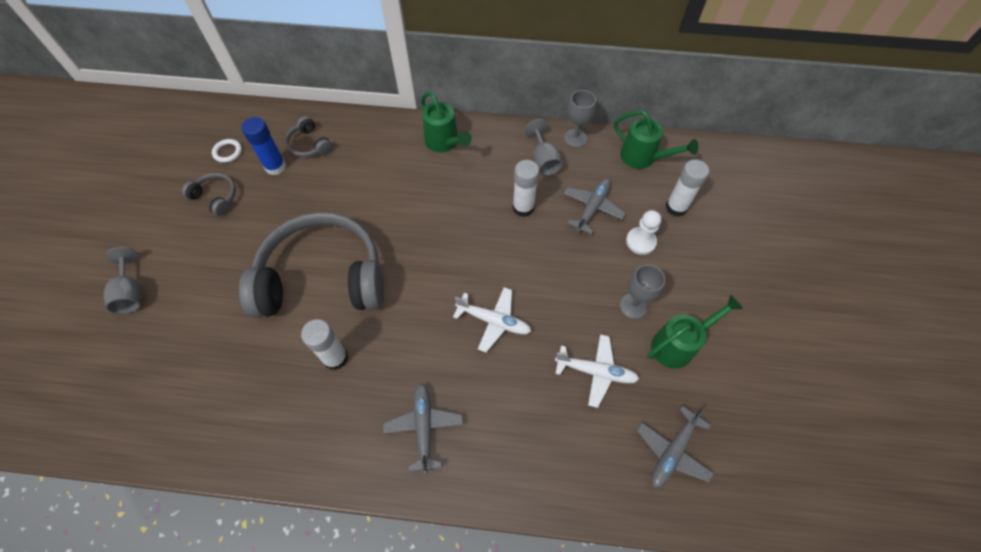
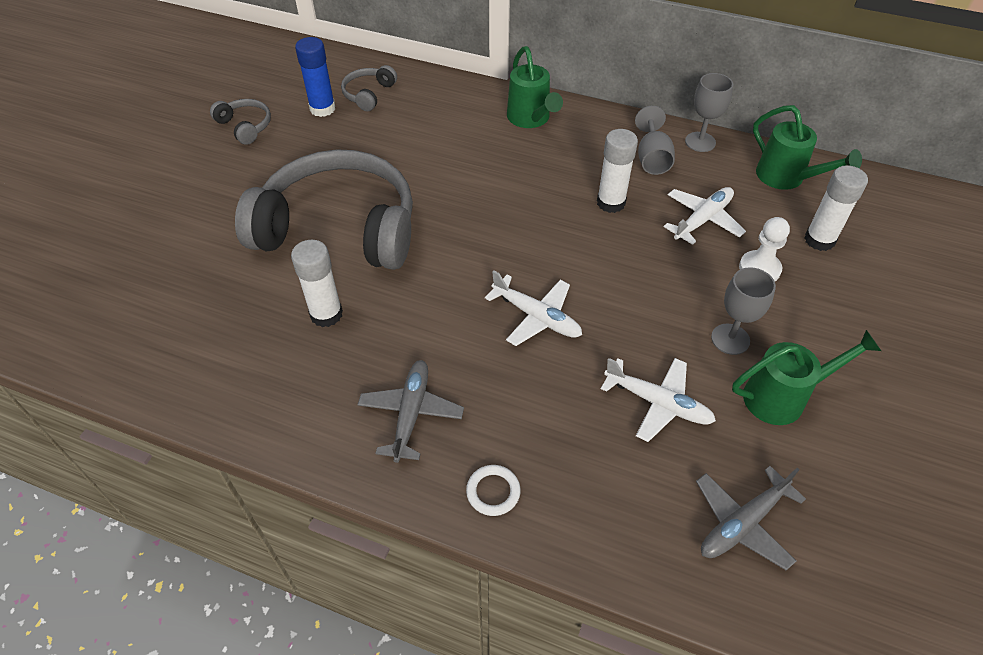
camera: 15 degrees right, 10 degrees down
(131, 293) = (119, 201): grey goblet -> none
(228, 152) = (274, 86): white ring -> white ring (493, 492)
(309, 145) = (368, 94): grey headphones -> grey headphones turned 45 degrees clockwise
(592, 208) = (702, 220): grey plane -> white plane

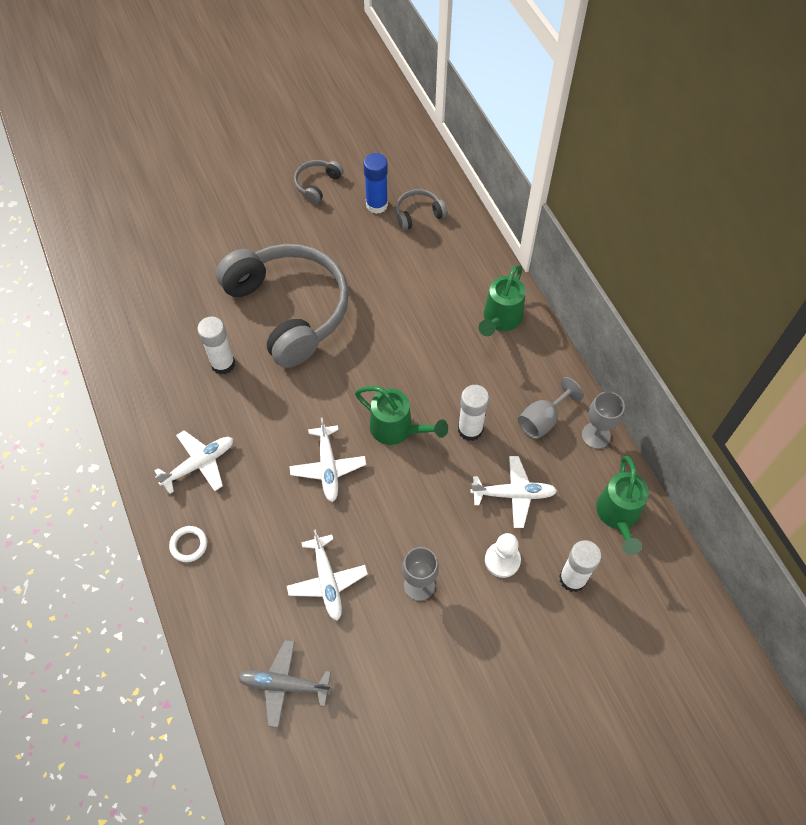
camera: 45 degrees right, 10 degrees up
(245, 126) = (317, 184): grey headphones -> grey headphones turned 150 degrees counterclockwise
(411, 414) = (199, 464): grey plane -> white plane
(782, 397) = (400, 647): green watering can -> green watering can (397, 429)

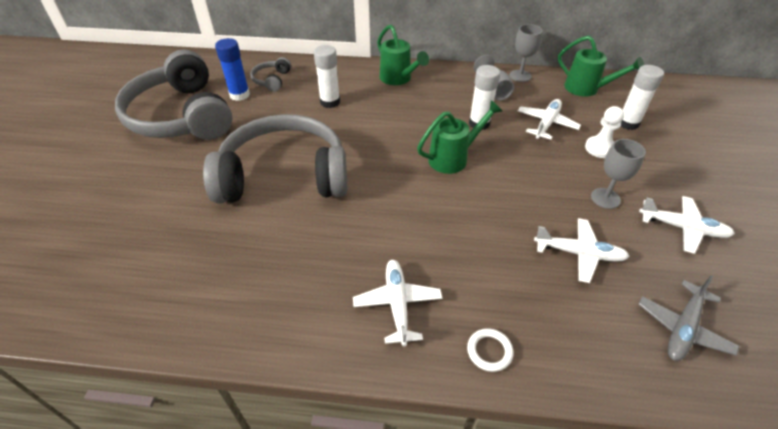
camera: 60 degrees left, 15 degrees down
(223, 364) = (297, 241): white glue stick -> white glue stick (330, 102)
(317, 184) = (181, 116): grey headphones -> grey headphones, size x2.47
(328, 467) = (462, 210): white plane -> white plane (682, 228)

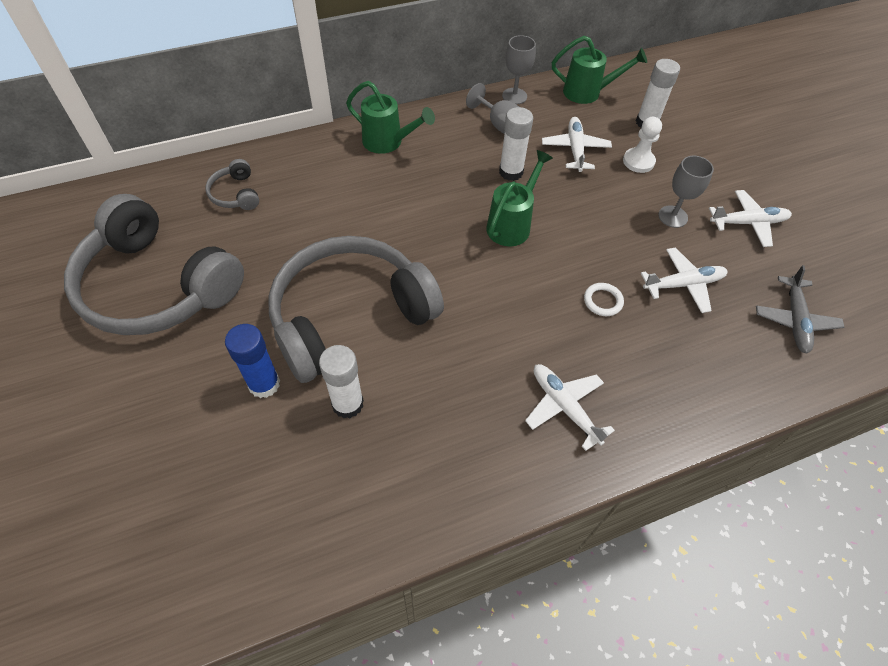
camera: 30 degrees left, 10 degrees up
(239, 95) = (210, 229): blue glue stick -> blue glue stick (264, 384)
(330, 102) = (331, 200): white glue stick -> white glue stick (347, 404)
(489, 351) = (668, 413): white ring -> white ring (603, 301)

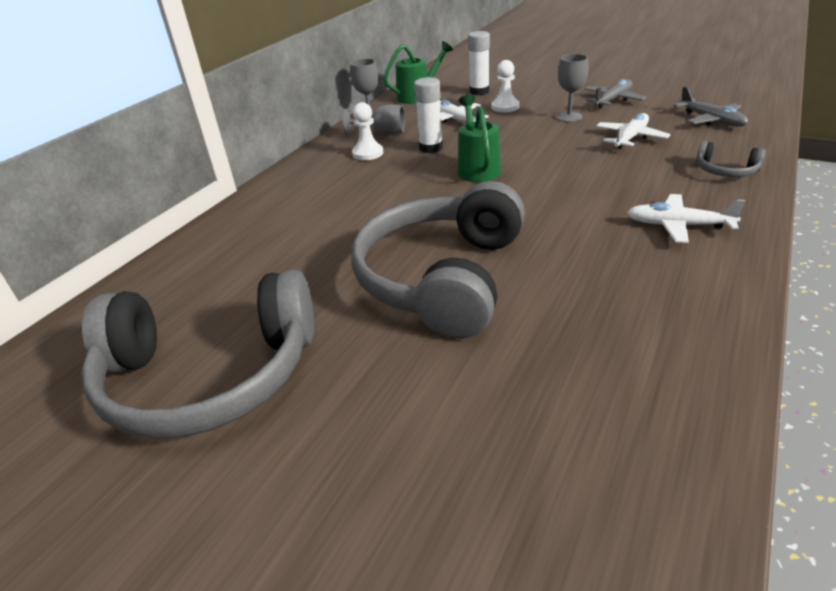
camera: 35 degrees left, 20 degrees down
(235, 194) = (204, 272): grey headphones -> grey headphones (725, 171)
(264, 384) = (440, 366): blue glue stick -> none
(347, 404) = (534, 326): white glue stick -> none
(387, 142) = (307, 178): green watering can -> none
(459, 143) = (368, 153): none -> white pawn
(603, 301) = (602, 169): white ring -> none
(747, 223) = (612, 100): white plane -> grey plane

